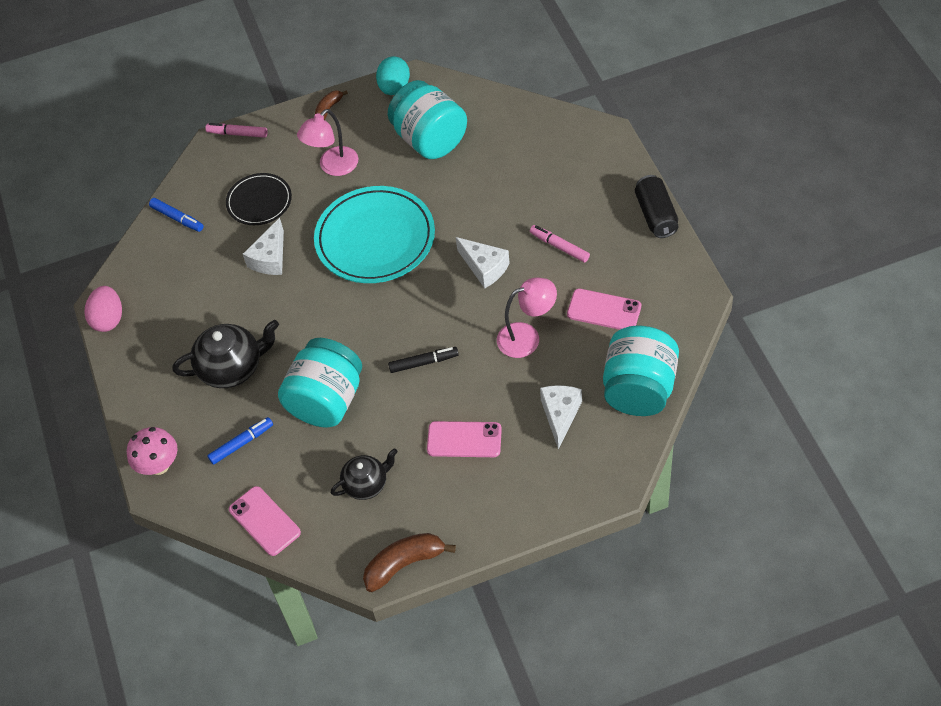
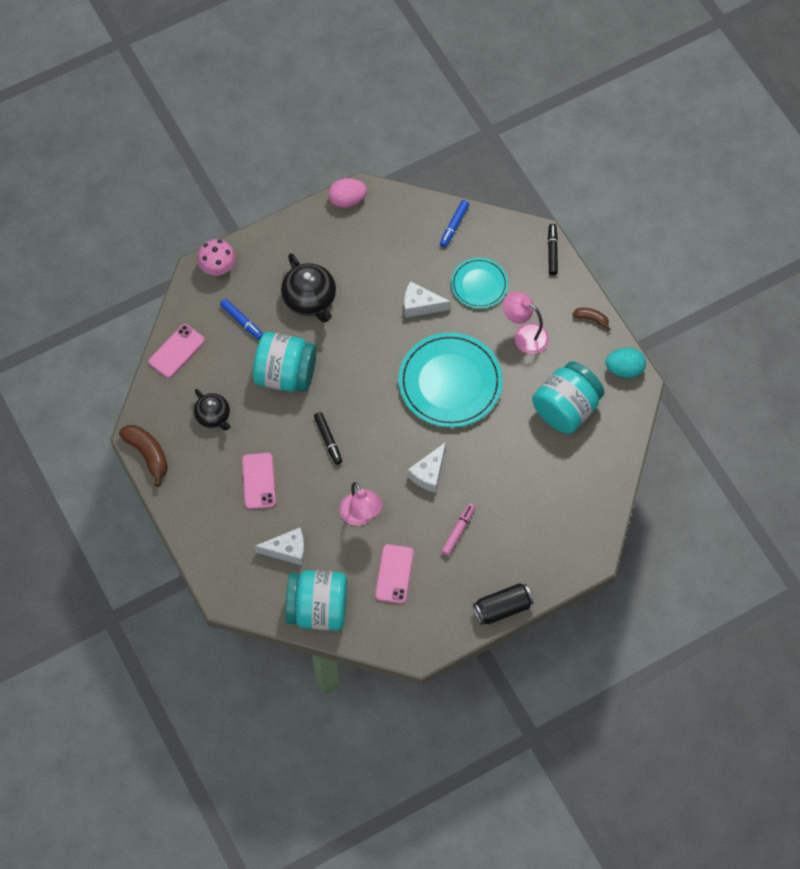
camera: 75 degrees right, 10 degrees up
(237, 134) = (552, 251): pink marker -> black marker
(259, 201) = (479, 284): black plate -> turquoise plate

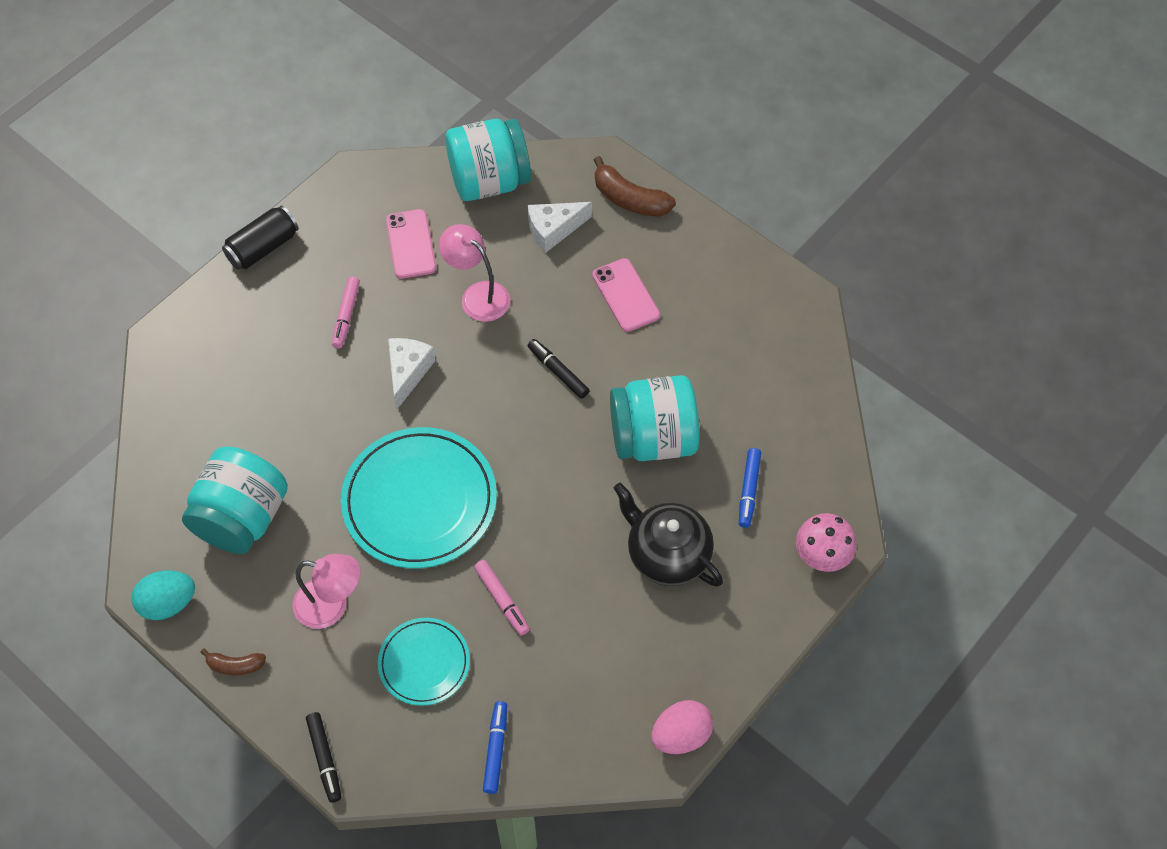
camera: 160 degrees right, 5 degrees down
(147, 454) = (781, 282): brown banana -> brown banana (630, 199)
(176, 351) = (816, 420): pink phone -> none
(213, 416) = (722, 353): black teapot -> none
(242, 321) = (748, 490): blue marker -> blue marker turned 105 degrees counterclockwise
(420, 305) = (502, 600): white cheese -> pink marker

